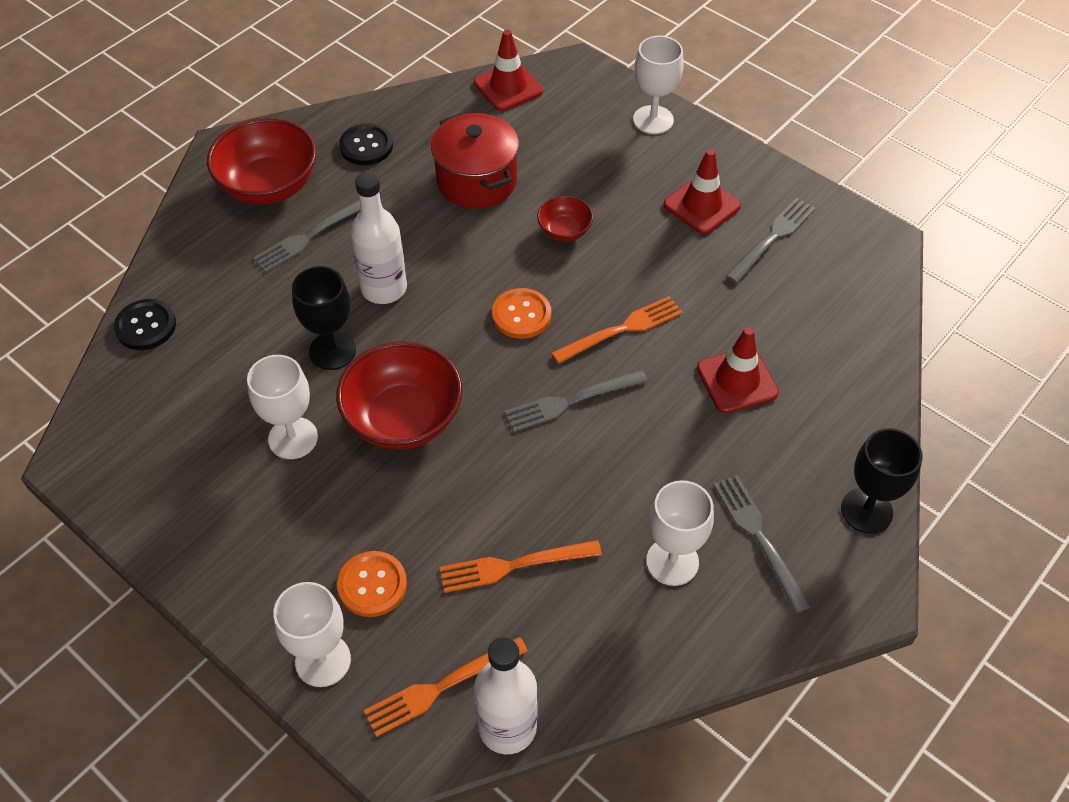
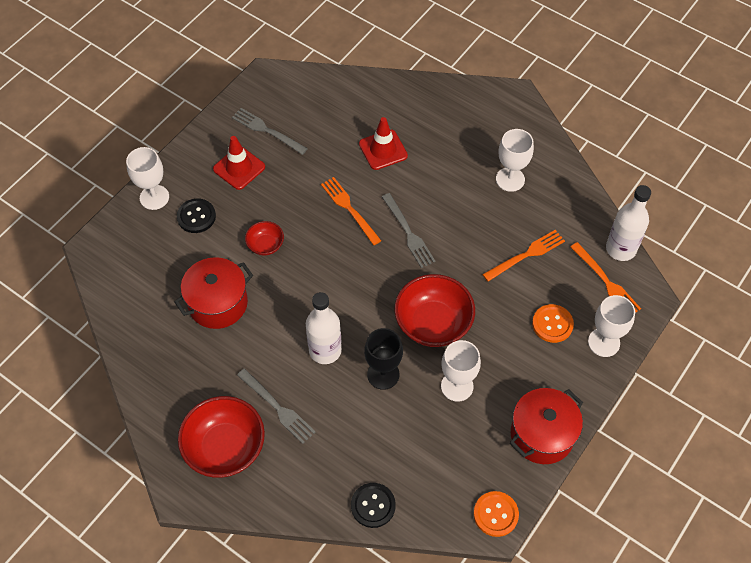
camera: 95 degrees left, 5 degrees up
(185, 540) = (542, 435): none -> red pot
(366, 146) = (180, 384): black button -> black button (196, 216)
(508, 87) = (115, 292): red traffic cone -> none
(512, 566) = (527, 254): orange fork -> orange fork turned 105 degrees counterclockwise
(521, 315) = (342, 265): orange button -> orange button (495, 514)
(758, 536) = (487, 141): grey fork -> none
(866, 510) = (463, 94): black goblet -> none

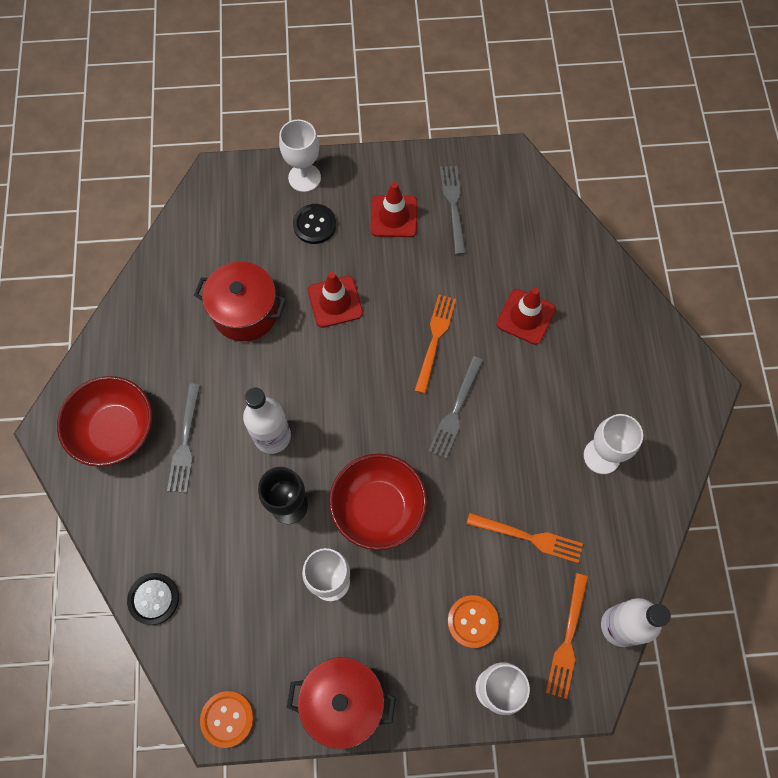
camera: 50 degrees right, 10 degrees up
(265, 245) = (335, 302): red bowl -> red traffic cone

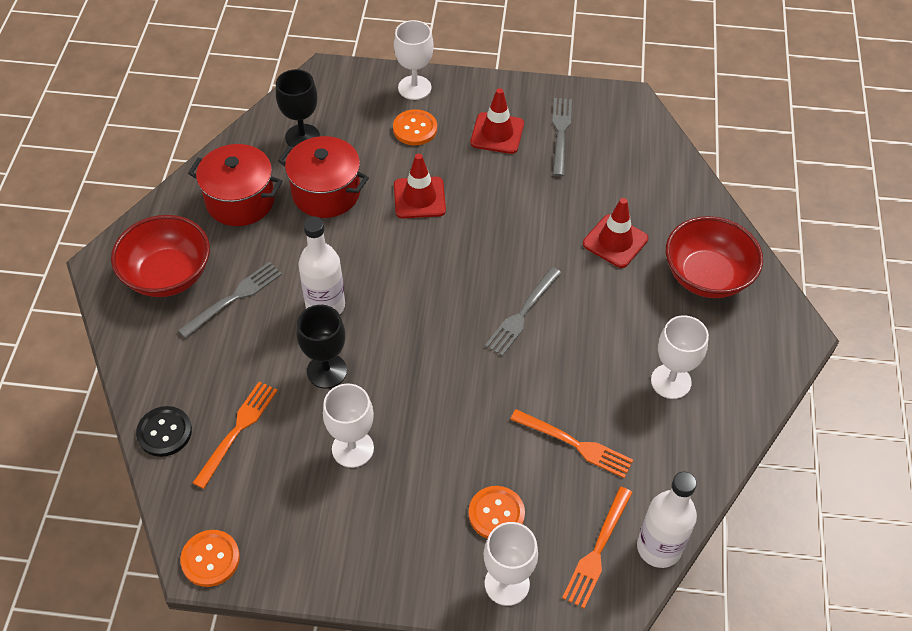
camera: 10 degrees right, 15 degrees down
(185, 443) = (235, 297): grey fork -> grey fork turned 150 degrees counterclockwise
(208, 253) = (302, 137): none -> black goblet
(314, 225) = (415, 129): black button -> orange button
(343, 701) = (338, 565): red pot -> red pot (240, 201)
(378, 508) = (419, 389): red bowl -> red bowl (707, 276)
(435, 338) = (515, 246): orange fork -> orange fork (238, 429)

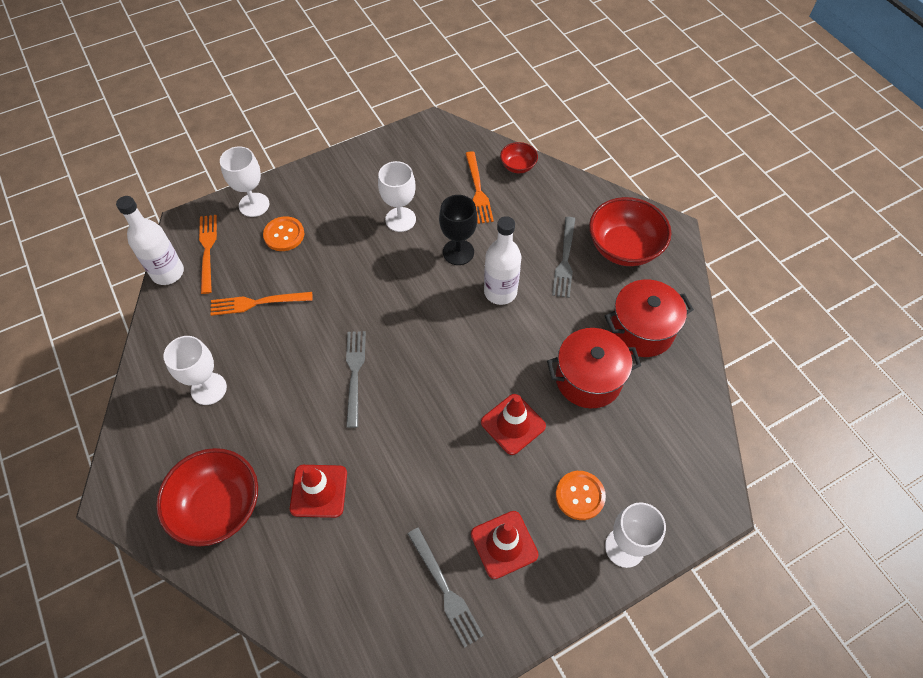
camera: 145 degrees right, 5 degrees up
(164, 432) = (518, 166): black button -> red bowl
(210, 559) = (428, 129): orange button -> none
(302, 137) = (660, 419): black goblet -> none

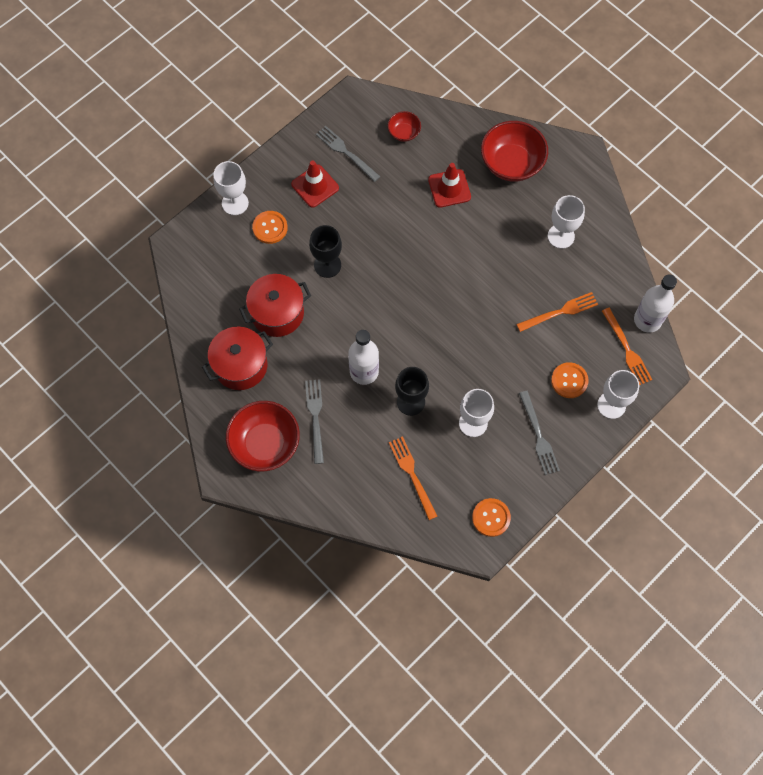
camera: 165 degrees right, 10 degrees up
(354, 373) = (458, 274): grey fork -> grey fork (539, 436)
(415, 143) = (491, 517): none -> orange button
(513, 424) = (327, 265): red traffic cone -> black goblet
(518, 166) = (381, 514): red bowl -> red bowl (404, 132)

